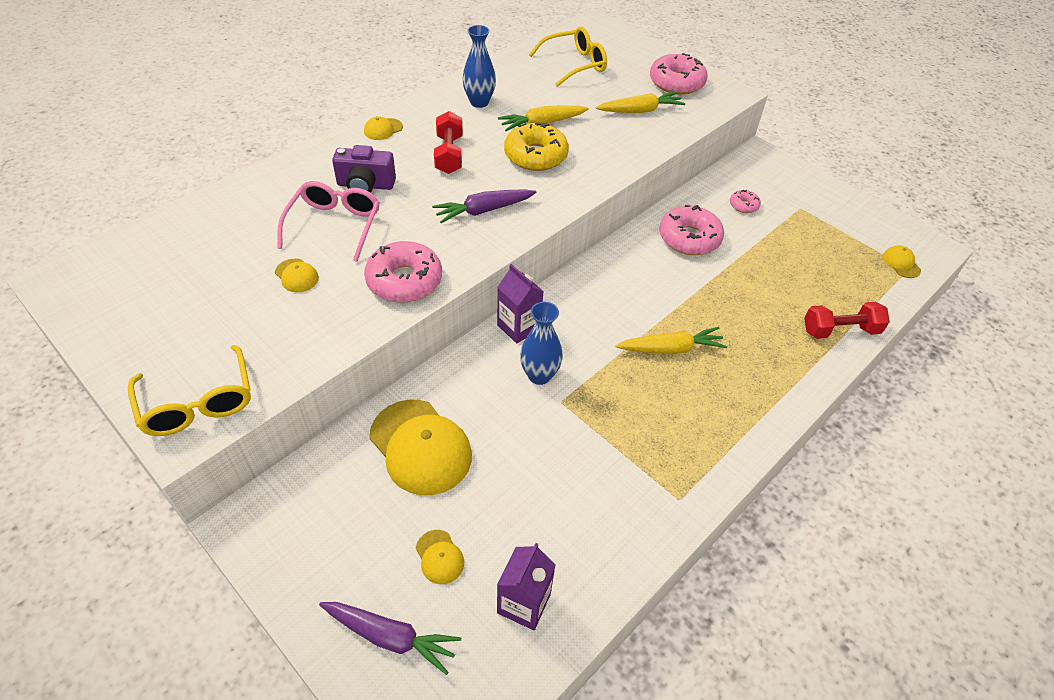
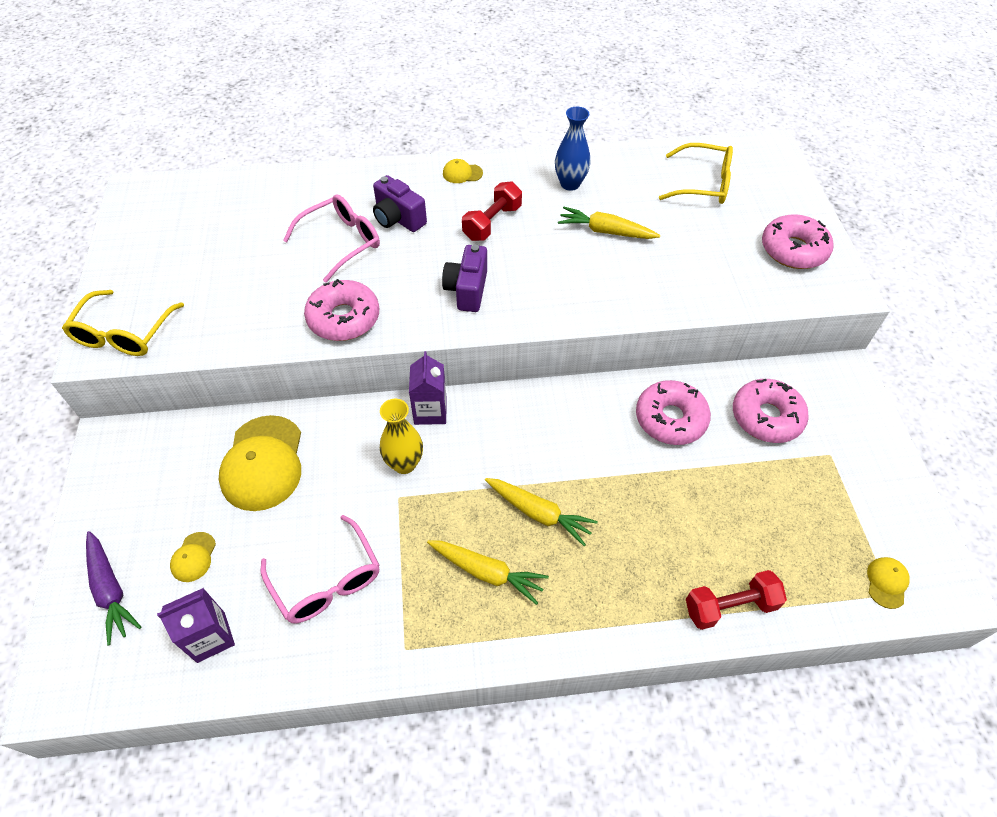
camera: 40 degrees right, 5 degrees up
(296, 276) = (275, 270): yellow cap -> none
(484, 211) = (467, 290): purple carrot -> purple camera
(535, 156) = (566, 260): yellow donut -> none
(539, 375) = (404, 464): blue vase -> yellow vase
(570, 495) = (326, 580): none -> pink glasses
(640, 111) = (719, 263): yellow carrot -> yellow carrot (487, 572)
(743, 205) = (766, 417): pink donut -> pink donut, size x2.00
(840, 330) = (730, 606): red dumbbell -> red dumbbell turned 45 degrees counterclockwise

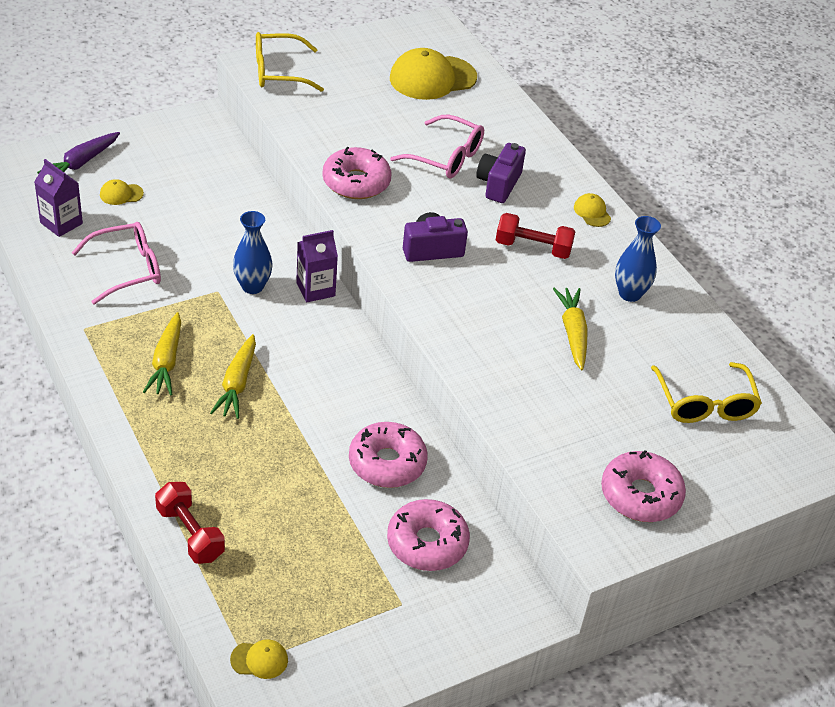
camera: 65 degrees right, 10 degrees down
(263, 463) = (218, 204): yellow cap -> yellow cap (432, 78)
(326, 580) = (127, 269): pink glasses -> pink glasses turned 150 degrees counterclockwise
(404, 464) = (252, 286): yellow vase -> blue vase

